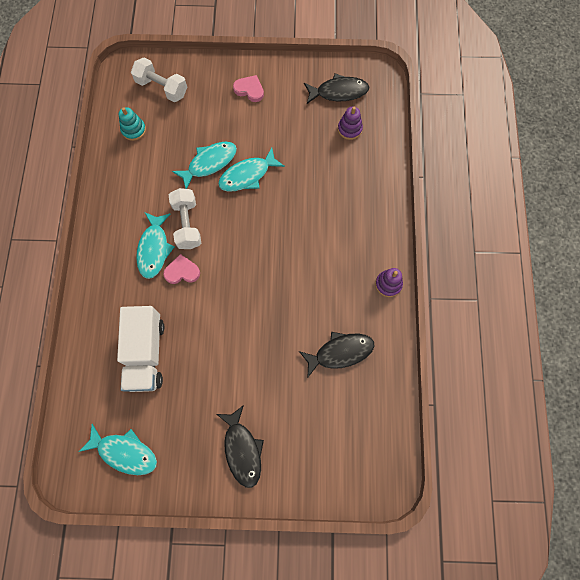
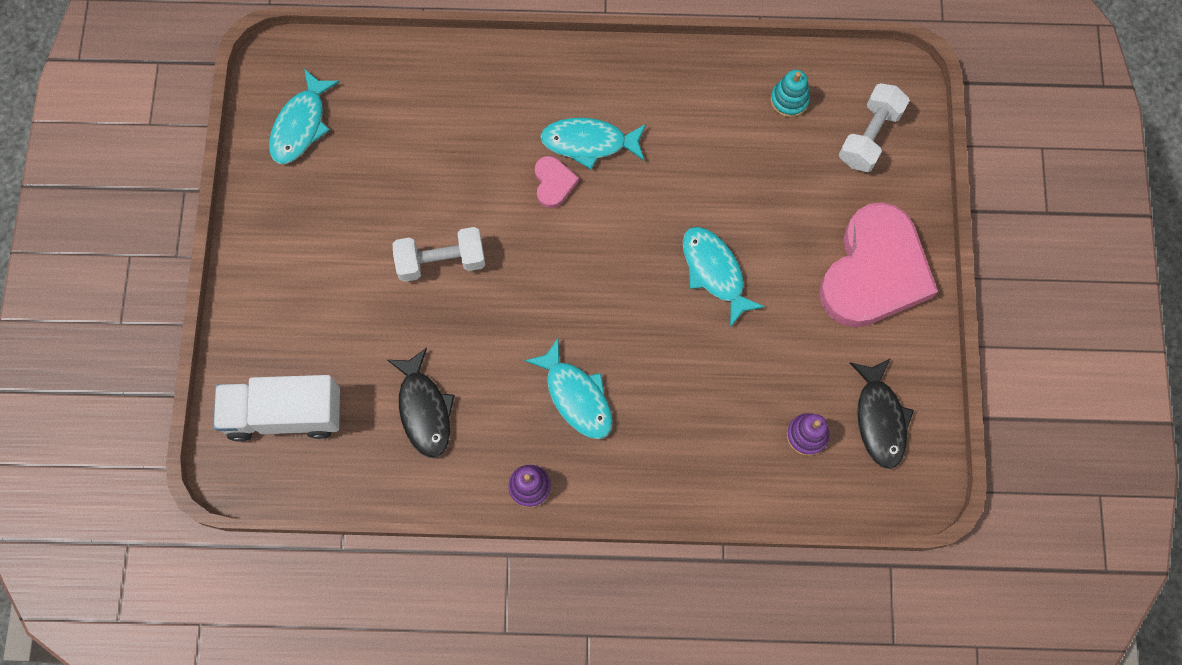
camera: 90 degrees right, 0 degrees up
(146, 353) = (432, 142): white truck -> white truck (285, 414)
(187, 224) = (629, 186): white dumbbell -> white dumbbell (441, 261)
(209, 163) = (734, 214): turquoise fish -> turquoise fish (576, 396)
(242, 450) = (293, 274): black fish -> none
(249, 90) = (874, 272): pink heart -> pink heart, size x2.41

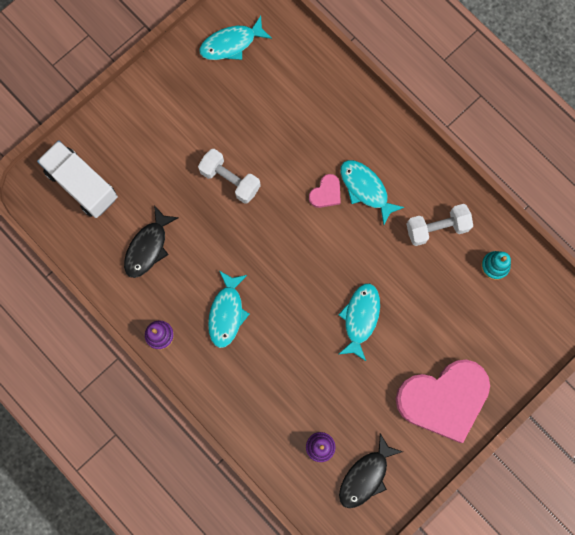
camera: 45 degrees right, 5 degrees up
(869, 136) = (517, 326): white dumbbell -> white dumbbell (437, 228)

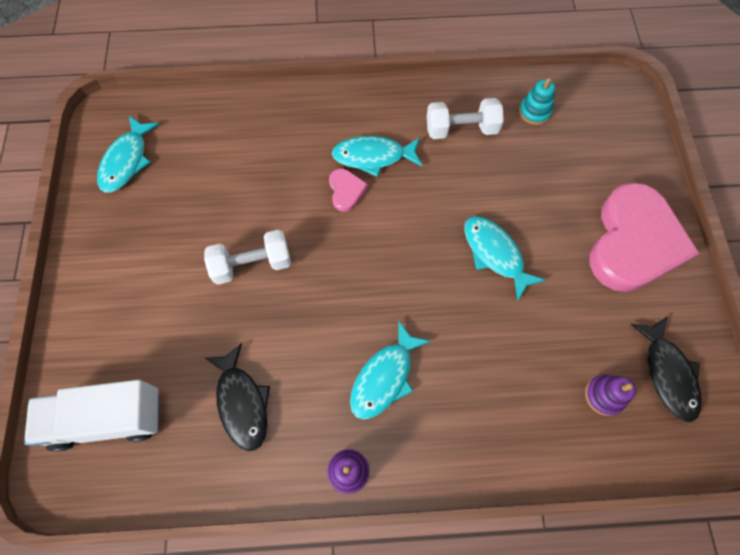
camera: 50 degrees left, 10 degrees down
(226, 313) = (384, 377): turquoise fish -> turquoise fish turned 75 degrees clockwise
(437, 228) = (461, 129): white dumbbell -> white dumbbell turned 60 degrees clockwise

